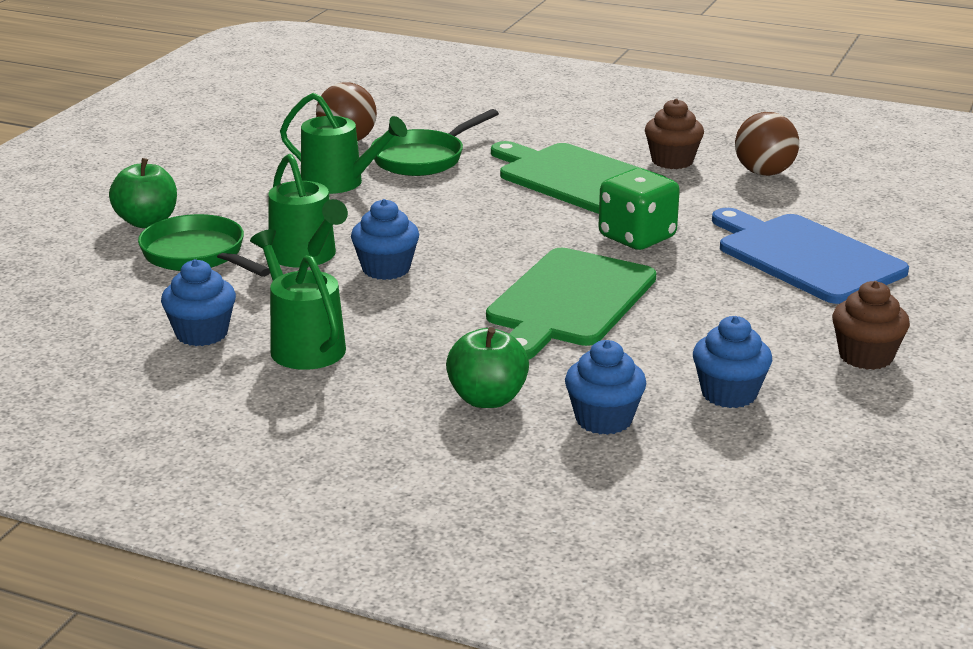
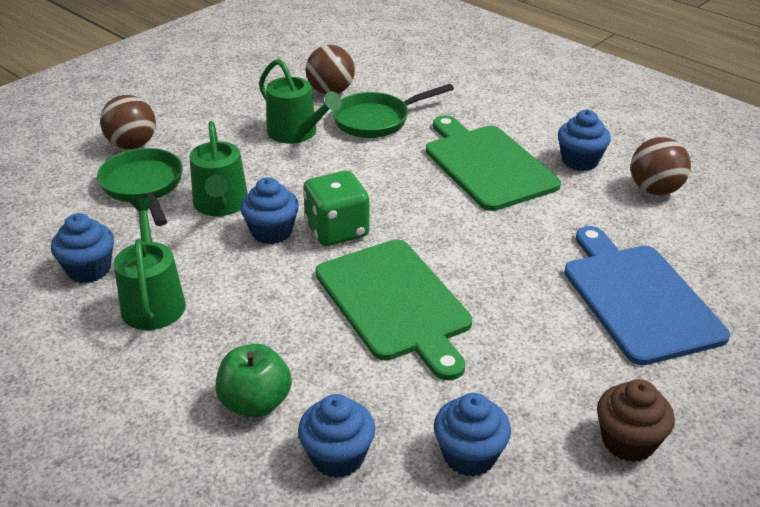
camera: 20 degrees right, 10 degrees up
(147, 222) = (132, 145): green apple -> brown ball
(568, 301) = (395, 303): green cutting board -> green cutting board turned 75 degrees counterclockwise
(637, 237) = (498, 242): green dice -> green dice (337, 230)
(672, 161) = (580, 161): brown cupcake -> blue cupcake

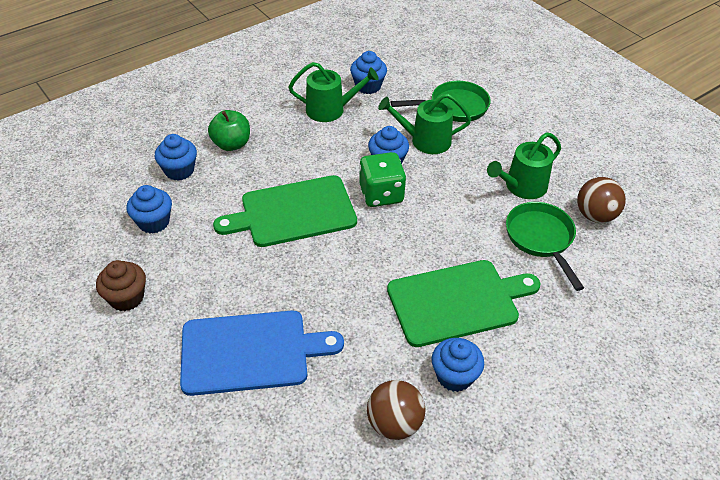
camera: 100 degrees right, 10 degrees up
(132, 145) = (510, 102): brown ball -> none

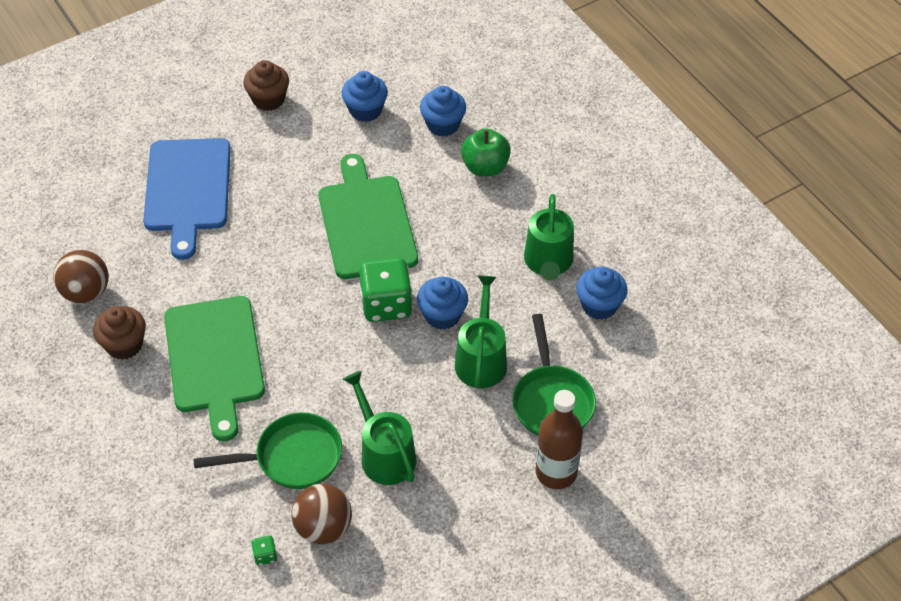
camera: 95 degrees right, 5 degrees up
(454, 376) = (124, 345): blue cupcake -> brown cupcake
(511, 104) = (556, 472): none -> brown bottle
(631, 246) = (265, 555): none -> green dice

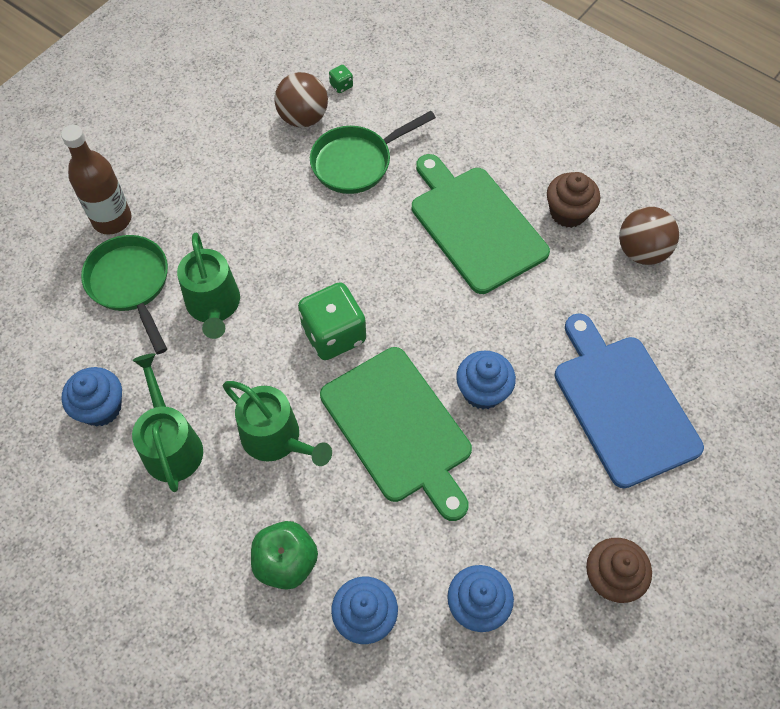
camera: 160 degrees right, 10 degrees up
(384, 454) = (275, 189): green watering can -> green watering can (276, 438)
(442, 315) = (270, 341): blue cupcake -> blue cupcake (483, 391)

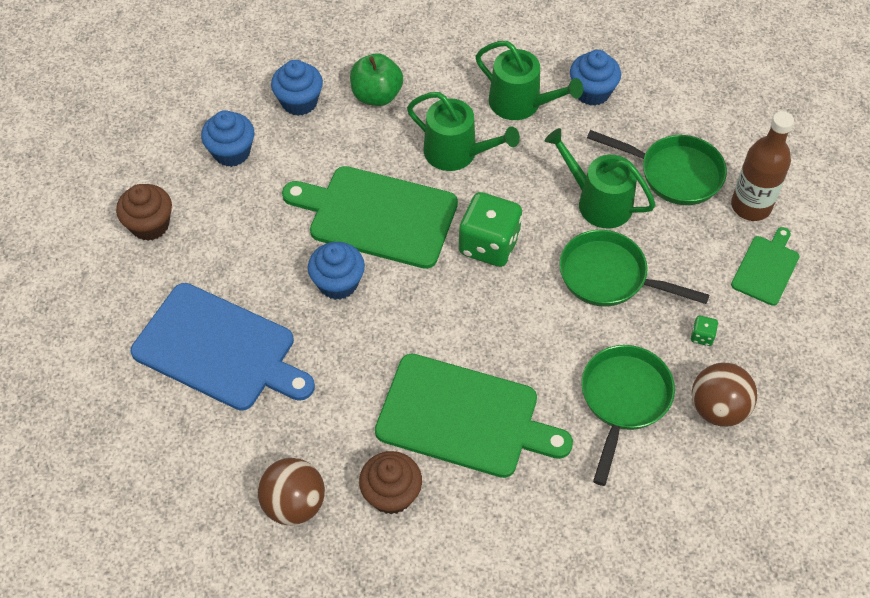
camera: 140 degrees right, 5 degrees down
(161, 172) = (766, 268): none -> green cutting board
(273, 244) = (609, 277): none -> green pan
(276, 438) = (456, 153): green watering can -> green watering can turned 150 degrees counterclockwise
(341, 85) = (724, 471): green dice -> green dice (702, 336)

